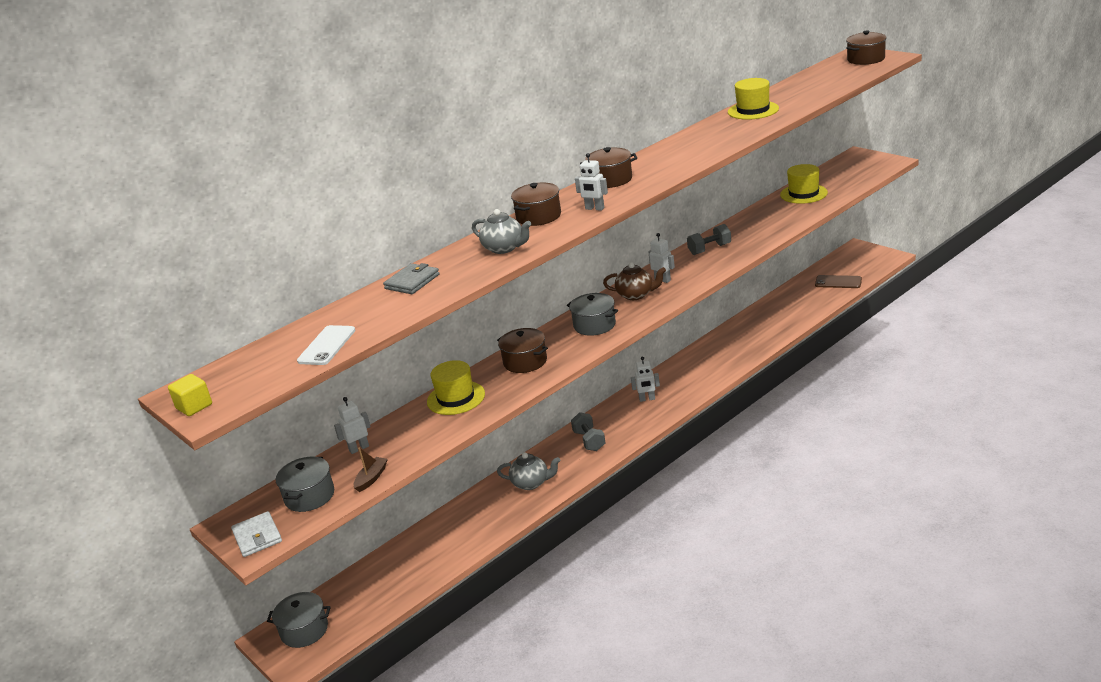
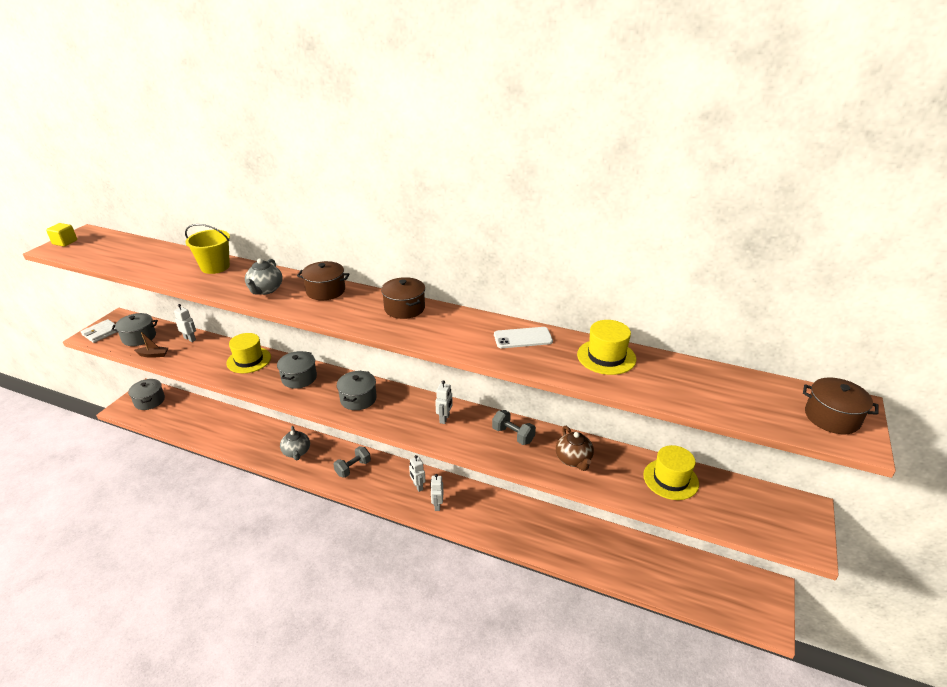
camera: 60 degrees right, 5 degrees up
(327, 346) = (125, 262): white phone -> white phone (523, 338)
(412, 282) = (215, 267): grey wallet -> yellow bucket
(525, 362) = (299, 378): brown pot -> grey pot
(594, 208) = (340, 314): white robot -> white robot (437, 505)
(636, 295) = (413, 409): brown teapot -> brown teapot (573, 460)
(838, 282) = (682, 585): brown phone -> none

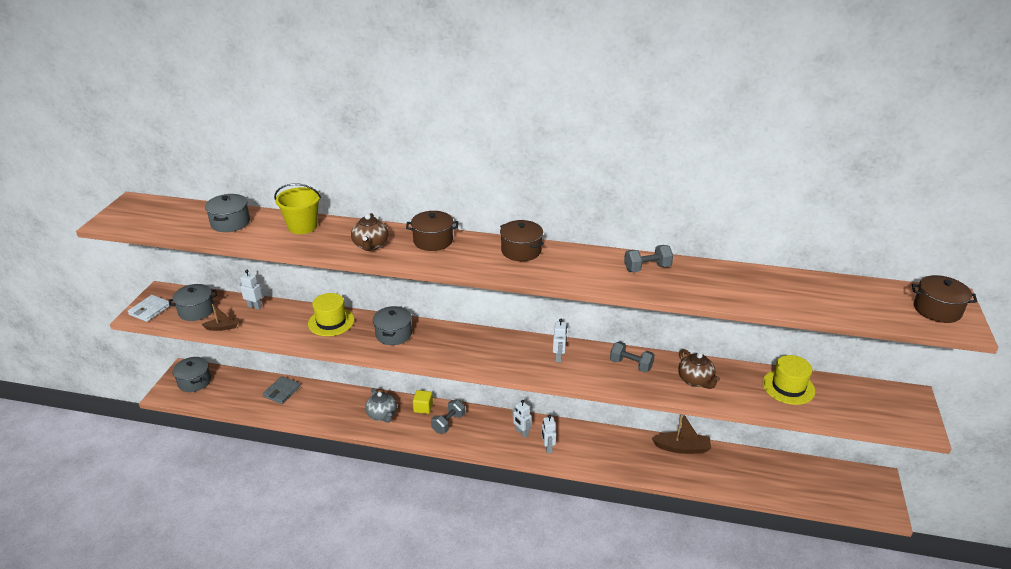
camera: 10 degrees left, 0 degrees up
(65, 242) = (116, 214): yellow cube -> yellow cube (423, 408)
(218, 419) = (282, 391): none -> grey wallet
(265, 290) = (370, 245): grey teapot -> brown teapot
(358, 399) = (464, 348): grey pot -> grey pot (230, 223)
(523, 338) = (647, 268): white phone -> grey dumbbell
(569, 524) = (682, 448): none -> brown boat
(606, 357) = (729, 278): yellow hat -> none

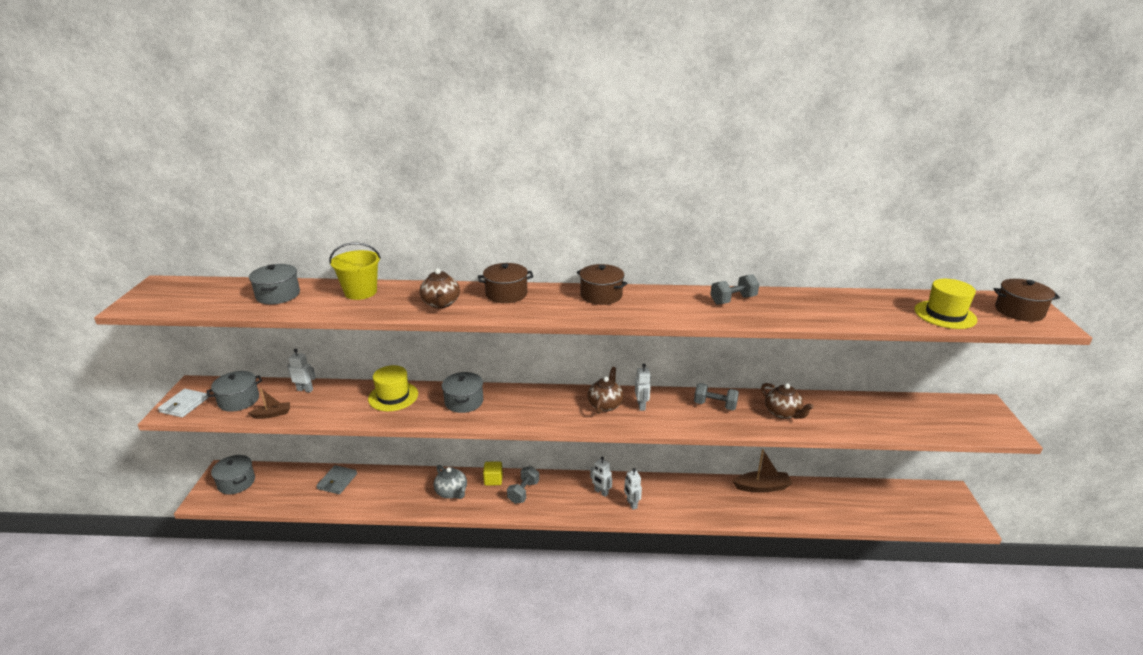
camera: 10 degrees left, 5 degrees down
(524, 352) = (605, 405): none -> brown teapot
(788, 387) = (871, 409): yellow hat -> yellow hat (945, 315)

